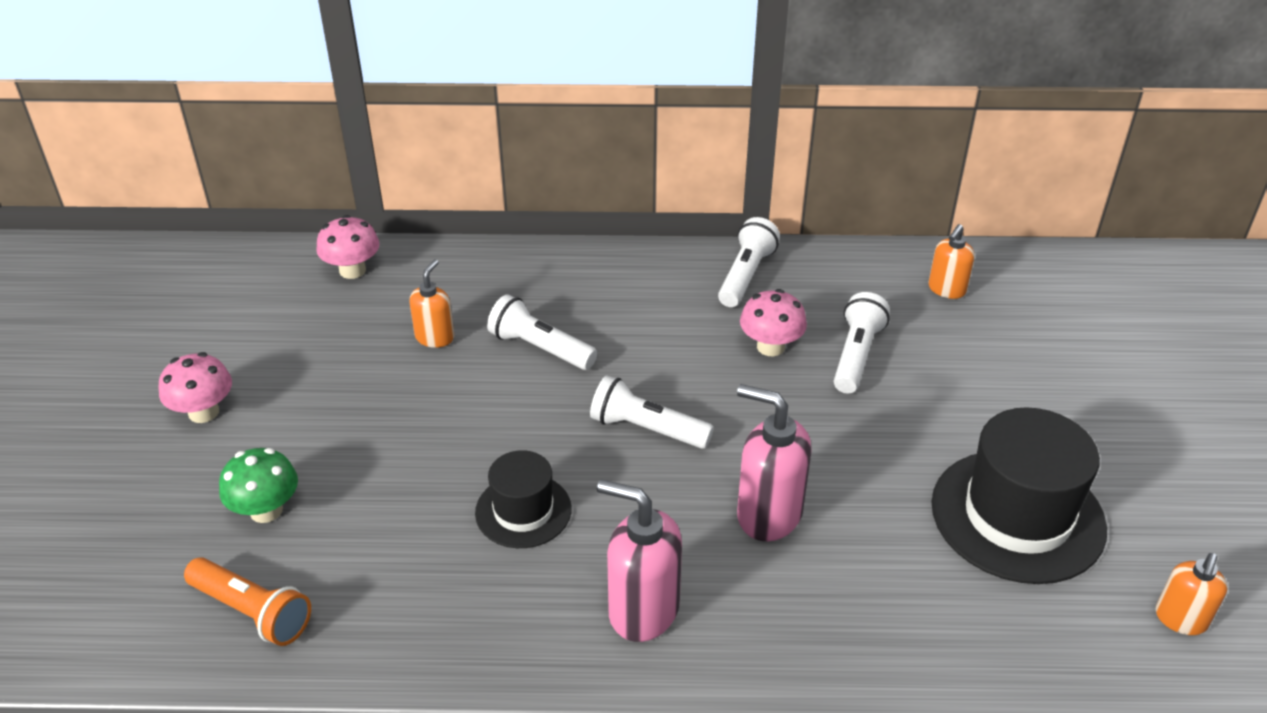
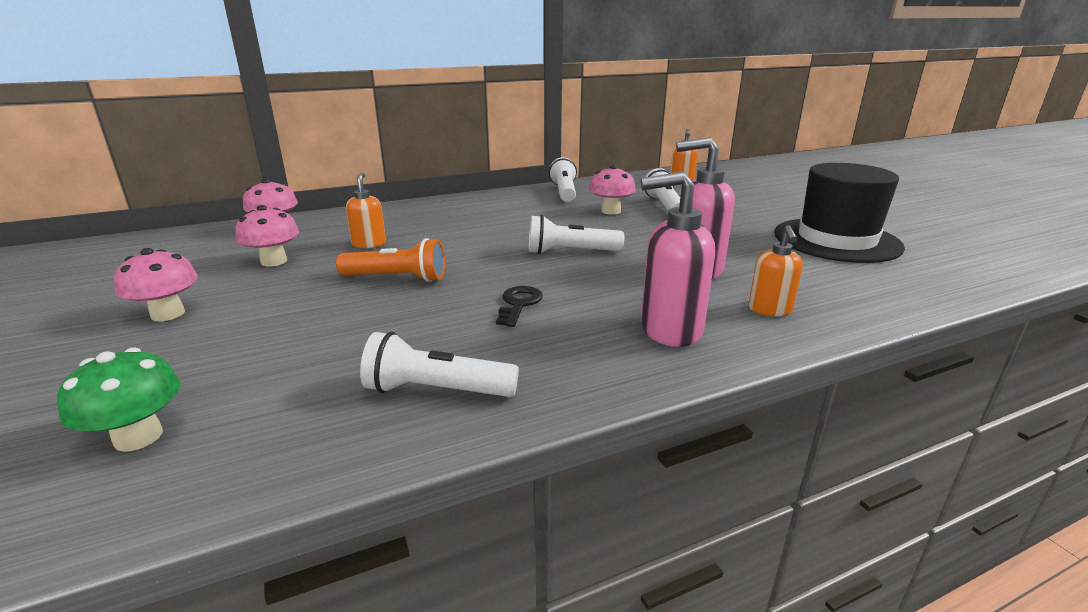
camera: 25 degrees left, 15 degrees down
(252, 612) = (296, 426): orange flashlight -> orange flashlight (397, 278)
(266, 510) = (271, 355): green mushroom -> green mushroom (138, 437)
(325, 344) = (274, 261): none -> pink mushroom
(523, 511) = (519, 304): black hat -> black key
(540, 348) = (457, 235): white flashlight -> white flashlight (437, 390)
(1180, 619) = (978, 256): orange soap dispenser -> orange soap dispenser (770, 310)

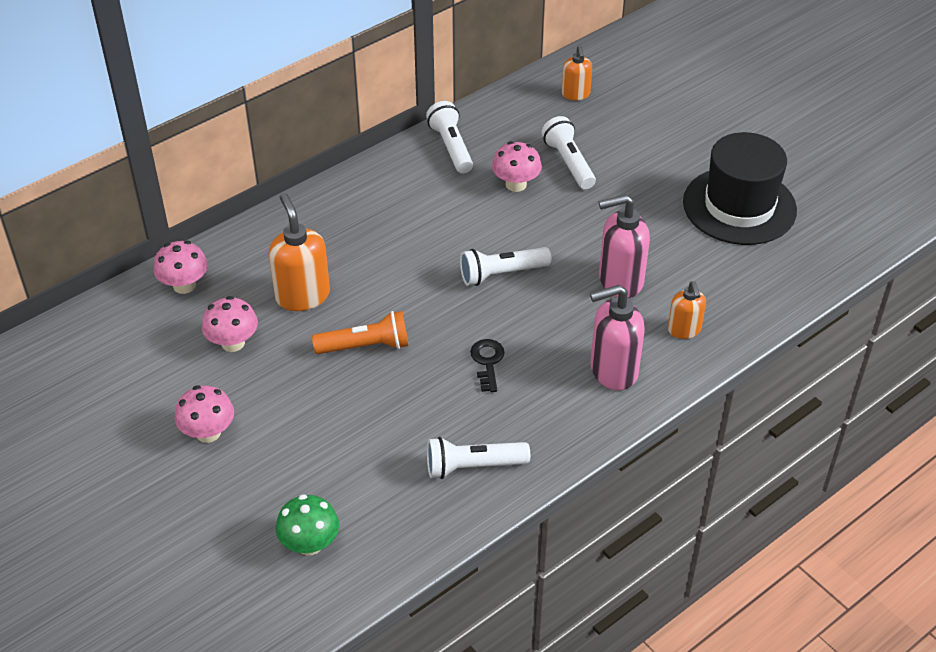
camera: 15 degrees left, 20 degrees up
(369, 244) = (302, 296): orange soap dispenser -> orange soap dispenser, size x1.66

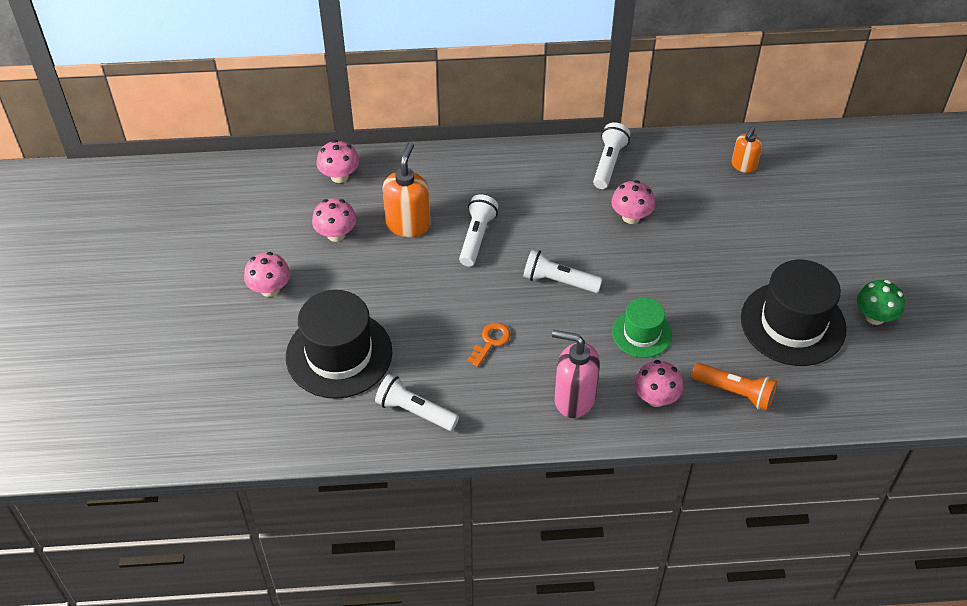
camera: 35 degrees right, 5 degrees up
(310, 544) = (268, 401): green mushroom -> green mushroom (874, 316)
(344, 456) = (339, 354): none -> black hat
(365, 346) = (418, 284): orange flashlight -> orange flashlight (734, 392)
(487, 362) = (491, 341): black key -> orange key
(569, 163) = (687, 219): white flashlight -> white flashlight (476, 237)
(620, 281) = (641, 333): pink soap dispenser -> green hat
(684, 330) = (655, 398): orange soap dispenser -> pink mushroom

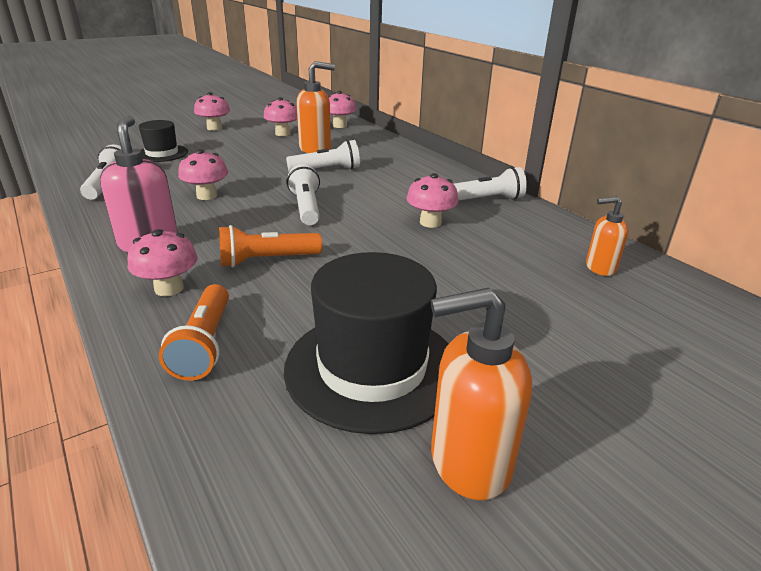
camera: 60 degrees right, 20 degrees down
(339, 354) = (162, 153): black hat -> black hat, size x0.57
(491, 341) = (207, 196): orange key -> pink mushroom
(641, 333) = (267, 260): green hat -> orange flashlight
(874, 316) = (468, 462): green mushroom -> orange soap dispenser

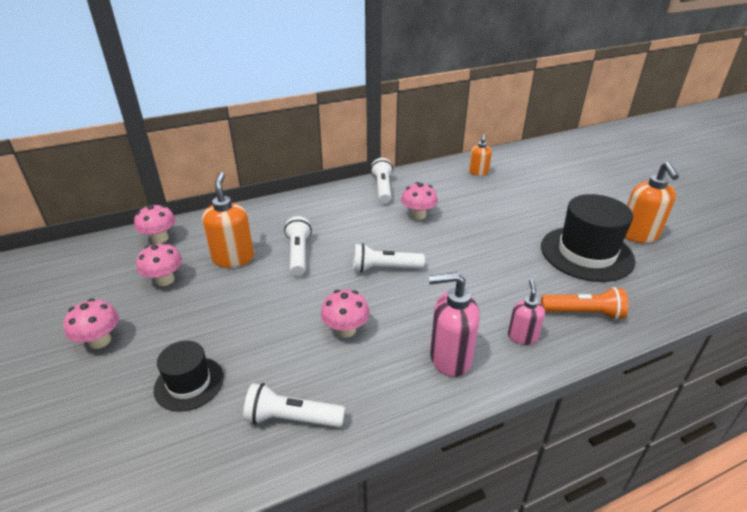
camera: 80 degrees left, 5 degrees up
(169, 288) = (522, 336): pink mushroom -> pink soap dispenser
(267, 260) = (476, 289): orange flashlight -> none

